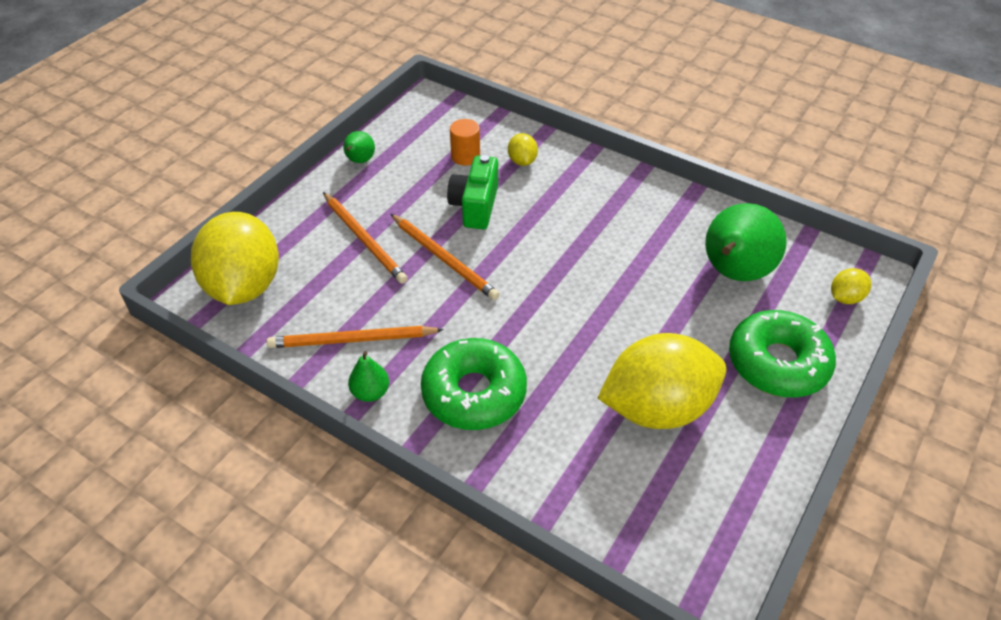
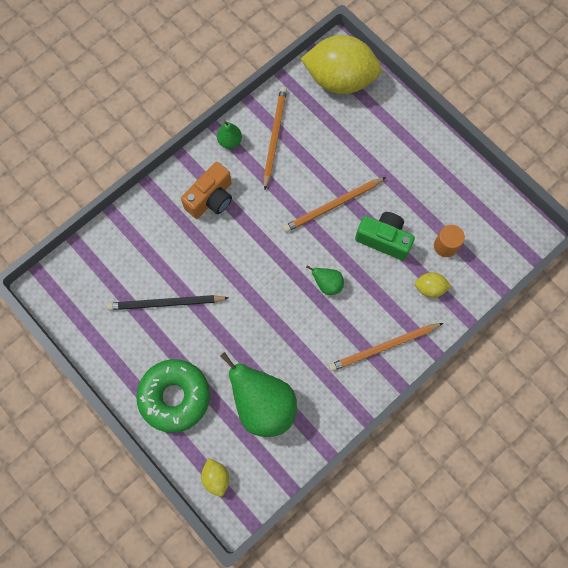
camera: 105 degrees right, 25 degrees up
(360, 161) = (456, 167): green pear -> green pear (327, 284)
(364, 240) = (366, 157): orange pencil -> orange pencil (383, 347)
(474, 393) = (211, 199): green donut -> orange camera
(657, 408) = (165, 303): yellow lemon -> black pencil

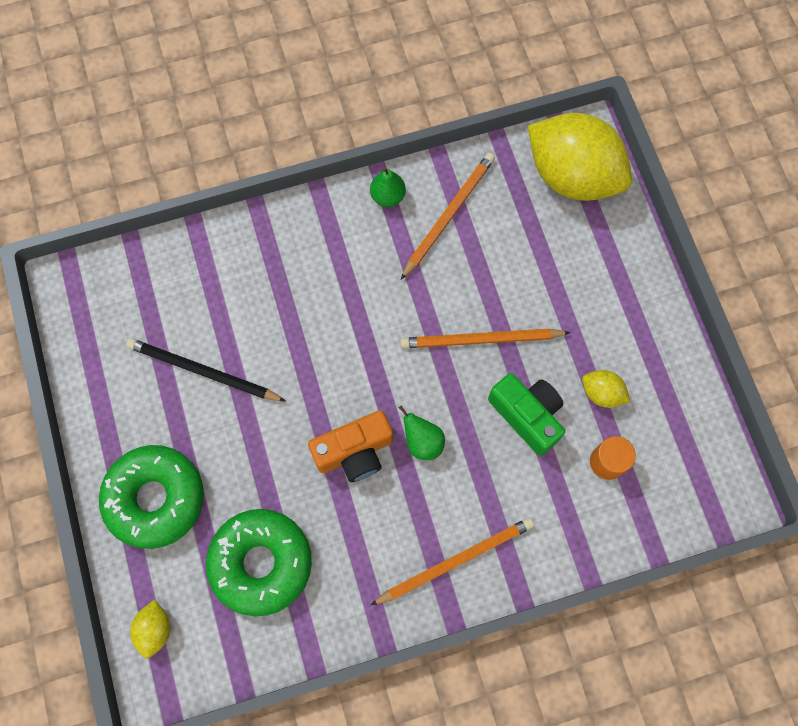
camera: 25 degrees right, 0 degrees up
(211, 199) = (327, 261): orange camera -> orange camera (354, 452)
(263, 405) = (261, 563): green pear -> green donut
(383, 347) = (456, 561): orange pencil -> orange pencil turned 150 degrees clockwise
(430, 288) = (558, 510): yellow lemon -> yellow lemon (601, 393)

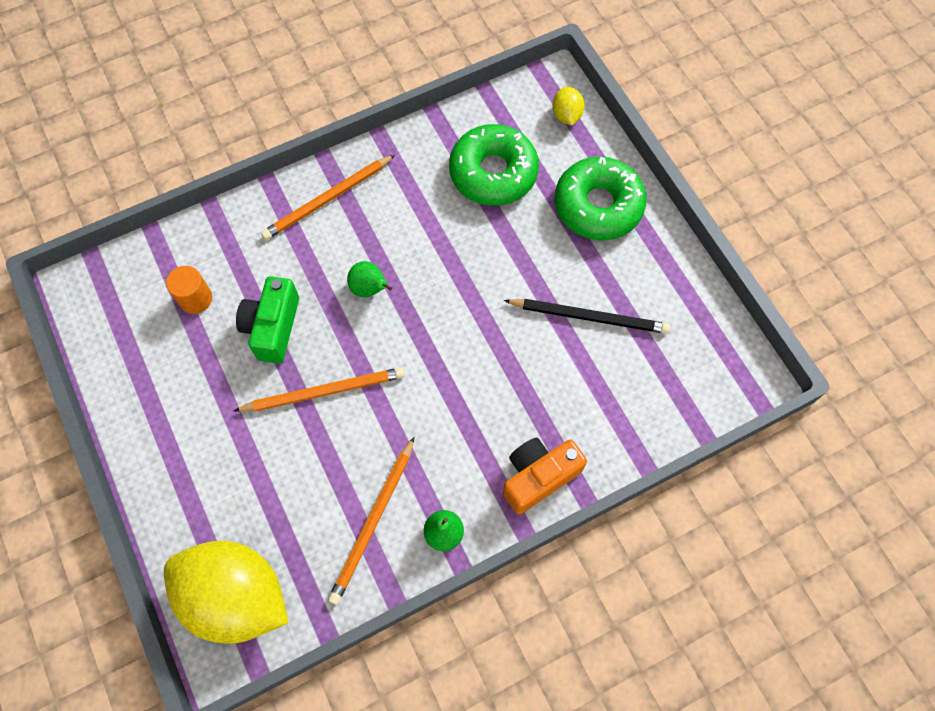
camera: 170 degrees right, 5 degrees down
(354, 452) = (430, 270): orange camera -> orange camera (538, 477)
(527, 415) = (273, 327): green camera -> green camera turned 60 degrees clockwise
(601, 393) = (201, 359): yellow lemon -> none

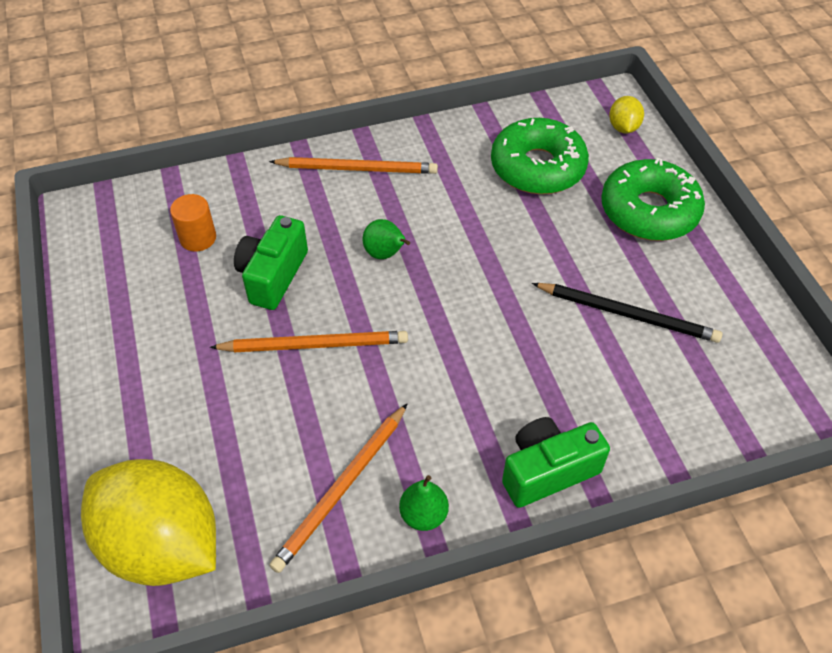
camera: 10 degrees right, 15 degrees down
(327, 199) = (357, 169): orange pencil -> orange pencil turned 150 degrees counterclockwise
(538, 477) = (547, 471): orange camera -> green camera

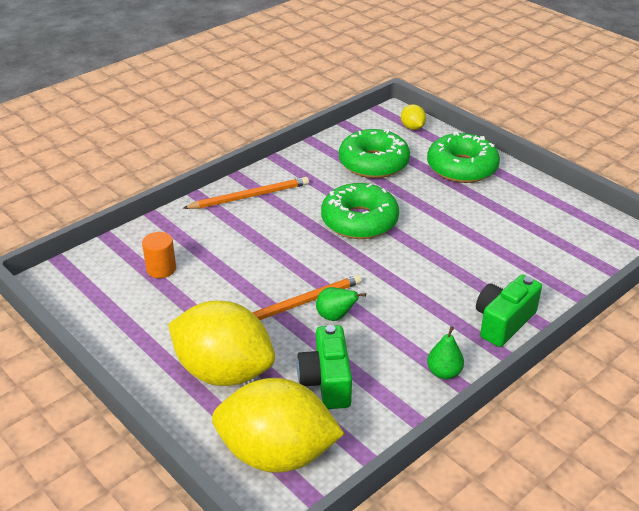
camera: 25 degrees left, 15 degrees down
(177, 406) = (224, 372): none -> yellow lemon
(273, 275) = (236, 274): green camera -> green camera (326, 381)
(341, 489) = (379, 378): orange pencil -> none
(385, 254) = (307, 239): green pear -> green pear (335, 316)
(464, 249) = (359, 221): none -> green donut
(628, 314) = (490, 225): black pencil -> none

